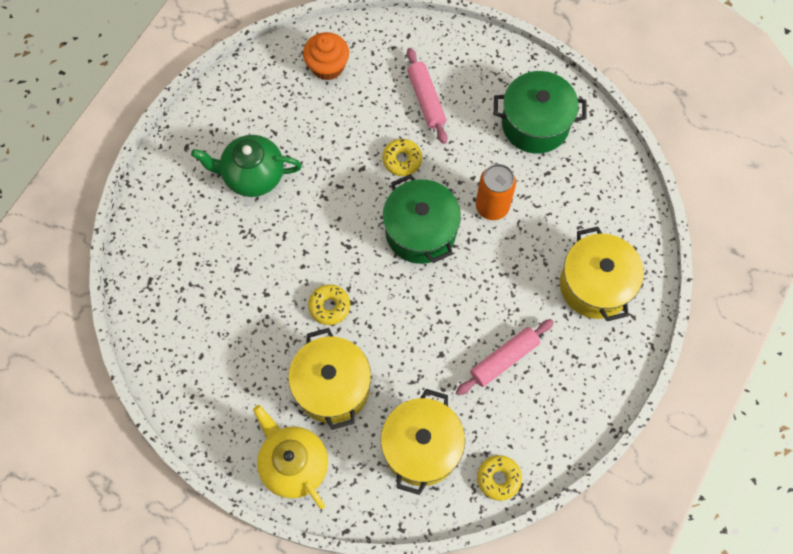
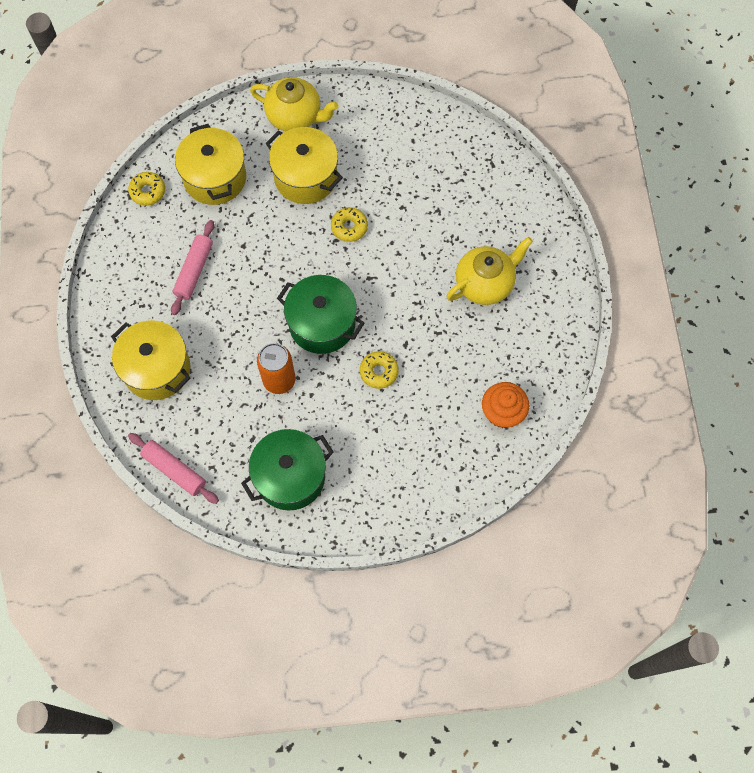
camera: 145 degrees right, 0 degrees up
(252, 175) = (485, 283): green teapot -> yellow teapot
(426, 100) = (398, 437): pink rolling pin -> pink rolling pin (174, 470)

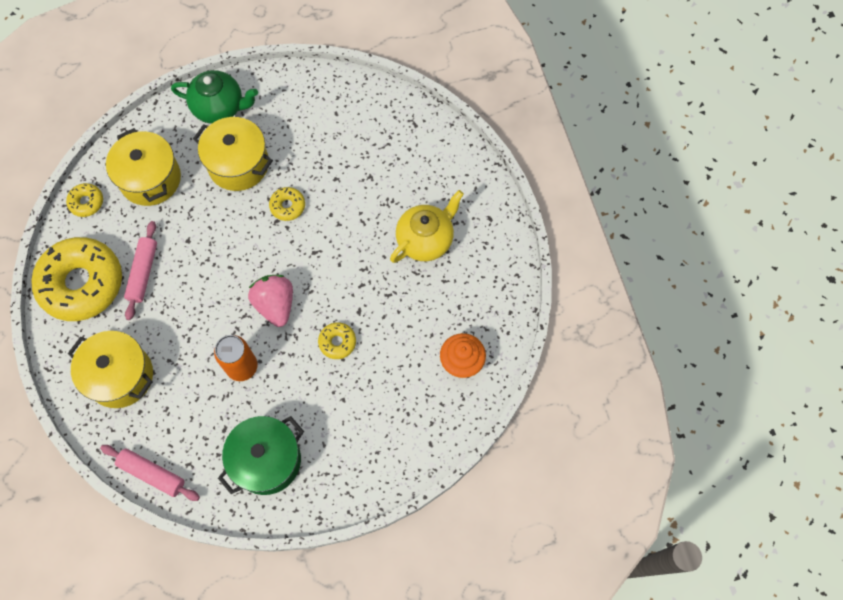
camera: 10 degrees left, 0 degrees up
(132, 271) = (82, 283): none -> yellow donut
(295, 117) = (220, 107): yellow teapot -> green teapot
(322, 324) = (275, 304): green pot -> pink strawberry

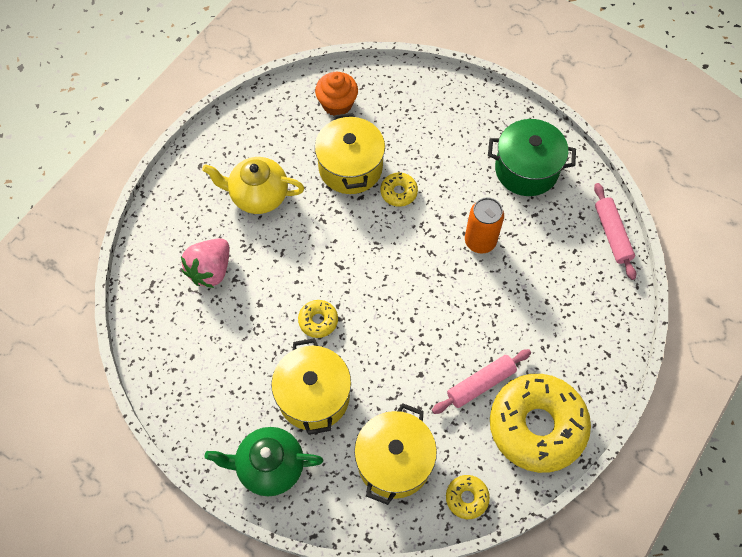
camera: 130 degrees left, 5 degrees down
(120, 376) = (573, 321): yellow pot -> yellow pot (350, 167)
(220, 107) = (269, 466): green teapot -> green teapot turned 60 degrees counterclockwise
(275, 304) = (410, 259): pink strawberry -> pink strawberry (210, 270)

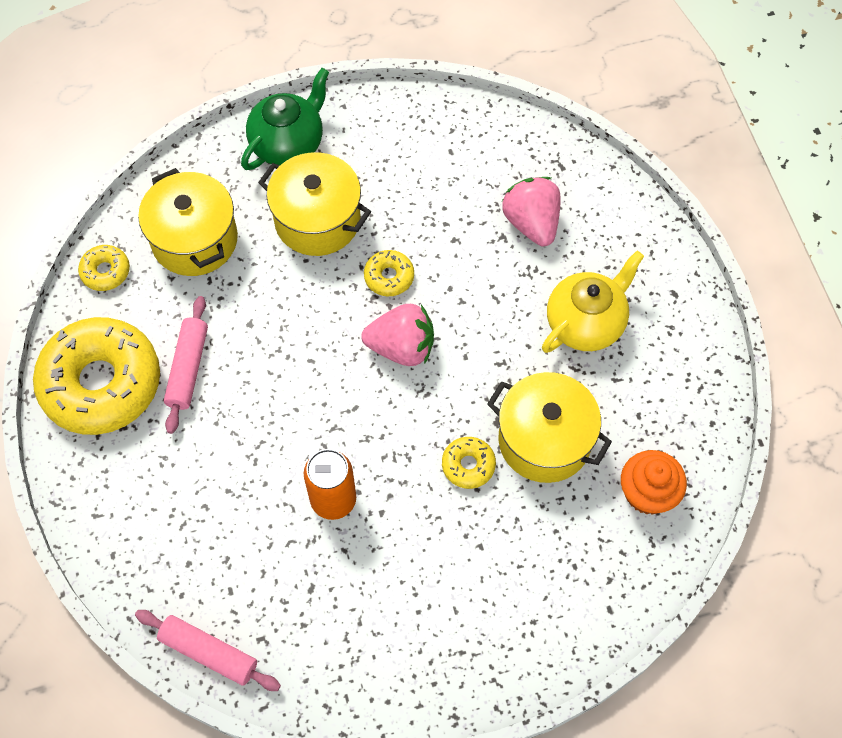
camera: 130 degrees right, 0 degrees up
(359, 277) = (402, 347): none -> pink strawberry
(526, 169) = (374, 633): green pot -> none

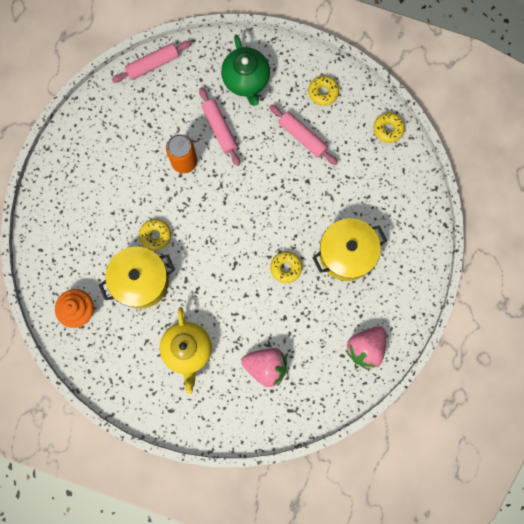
camera: 125 degrees right, 15 degrees up
(101, 383) = (323, 92): yellow donut -> yellow donut, size x0.43
(194, 240) = (377, 184): yellow pot -> none
(249, 485) = (219, 129): none -> pink rolling pin
(288, 144) = (407, 270): green teapot -> green teapot (246, 80)
(402, 347) = (240, 247): pink strawberry -> pink strawberry (365, 348)

